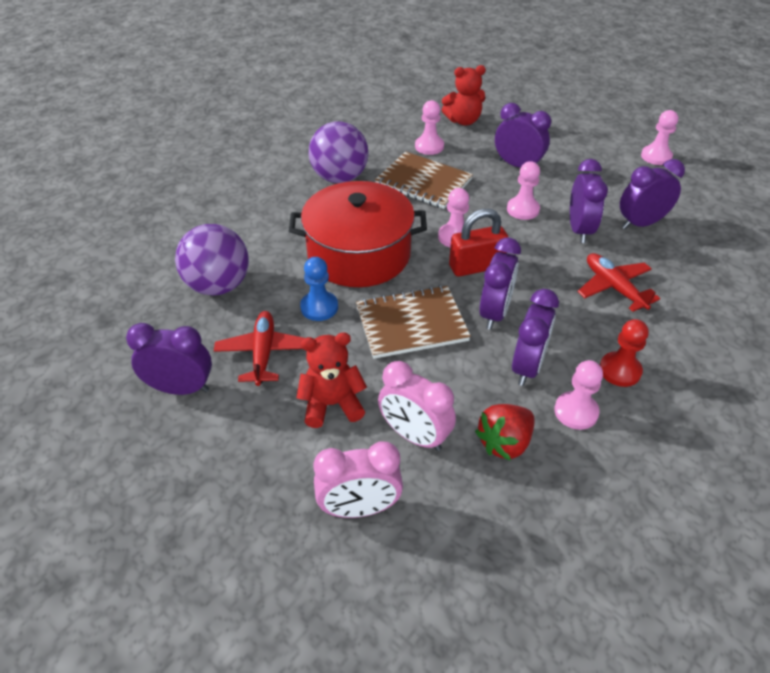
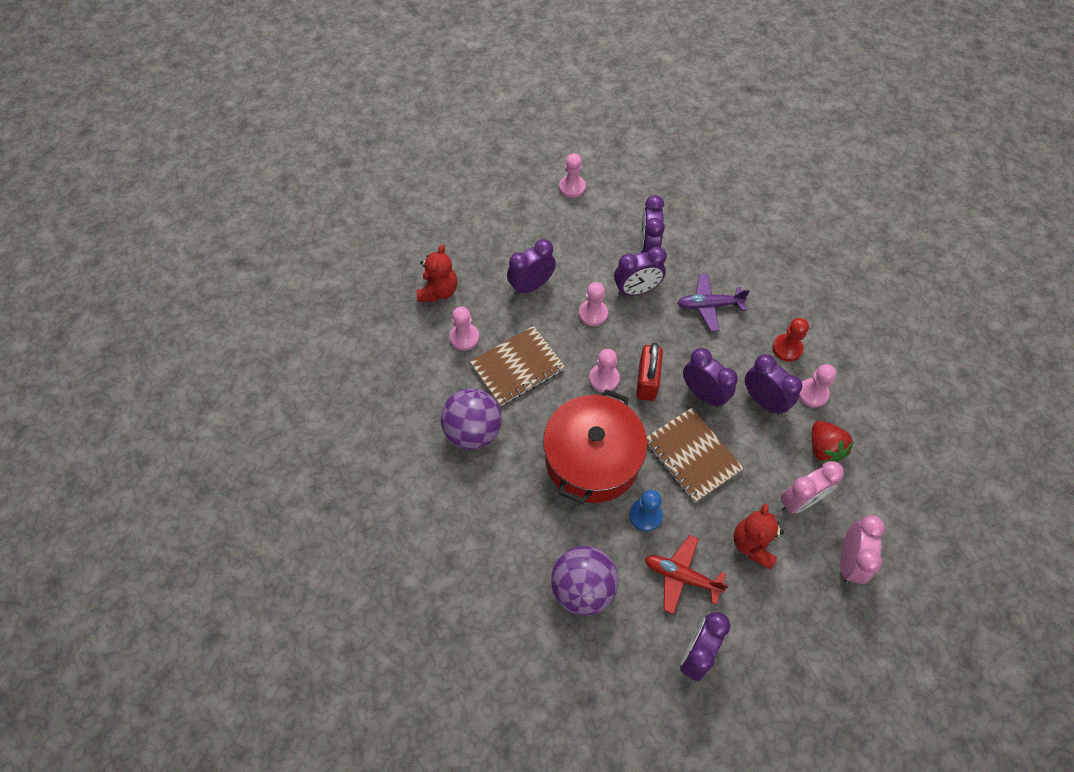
camera: 65 degrees left, 15 degrees up
(411, 324) = (692, 455): brown notebook -> brown notebook turned 45 degrees counterclockwise
(579, 230) = (636, 290): purple clock -> purple clock turned 135 degrees clockwise
(614, 287) = (709, 305): red plane -> purple plane

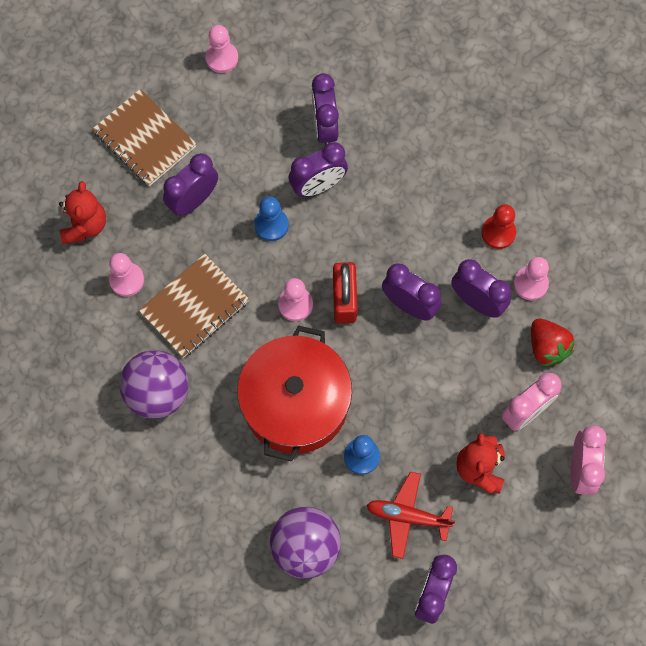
camera: 10 degrees left, 10 degrees up
(593, 314) = (271, 225): pink pawn -> blue pawn
(692, 455) = (404, 380): brown notebook -> brown notebook (145, 139)
(709, 305) = (404, 192): purple plane -> none

